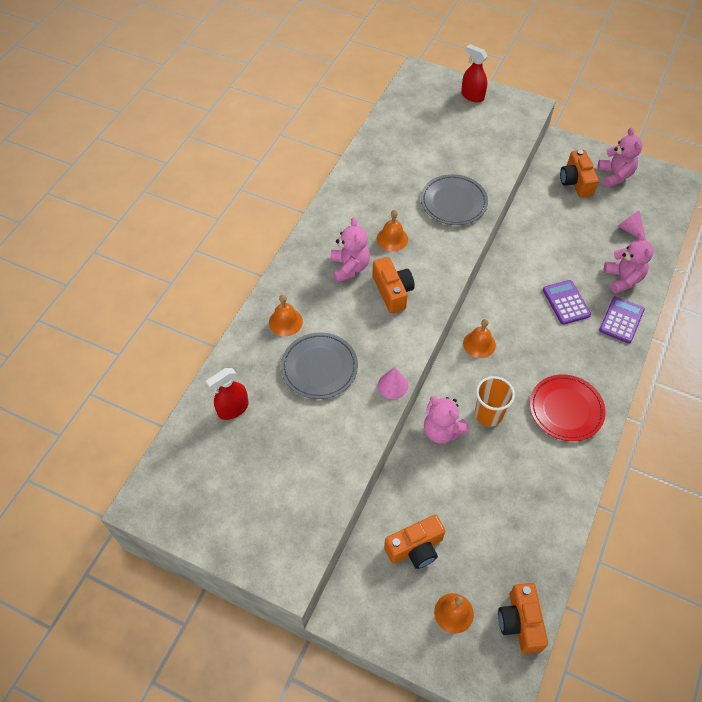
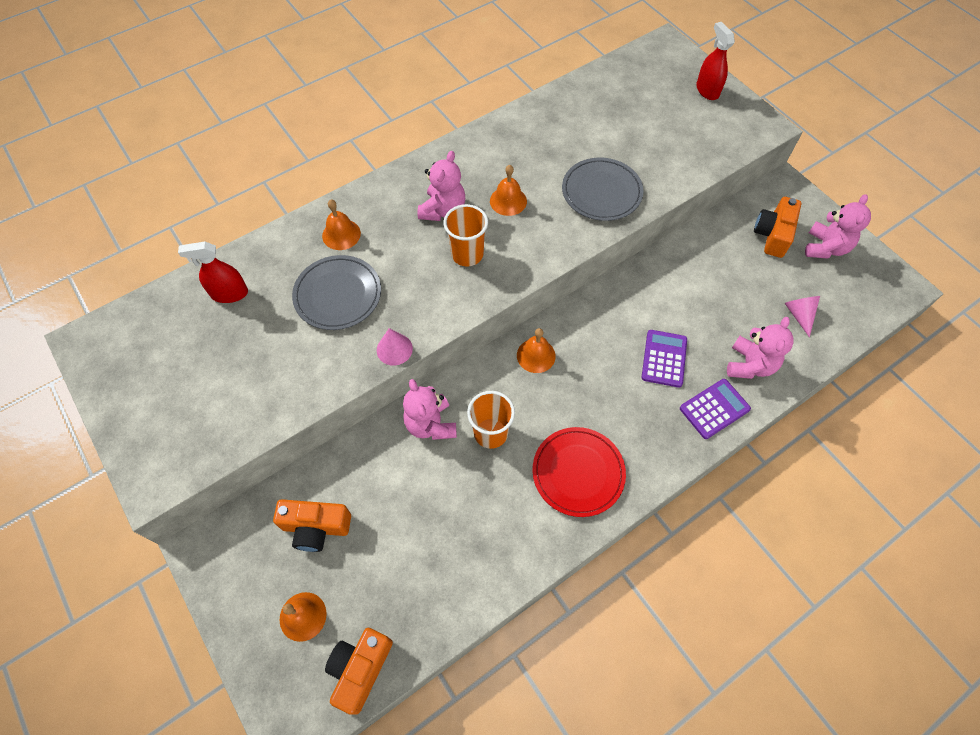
camera: 30 degrees right, 5 degrees up
(392, 292) = (467, 254): orange camera -> orange cup

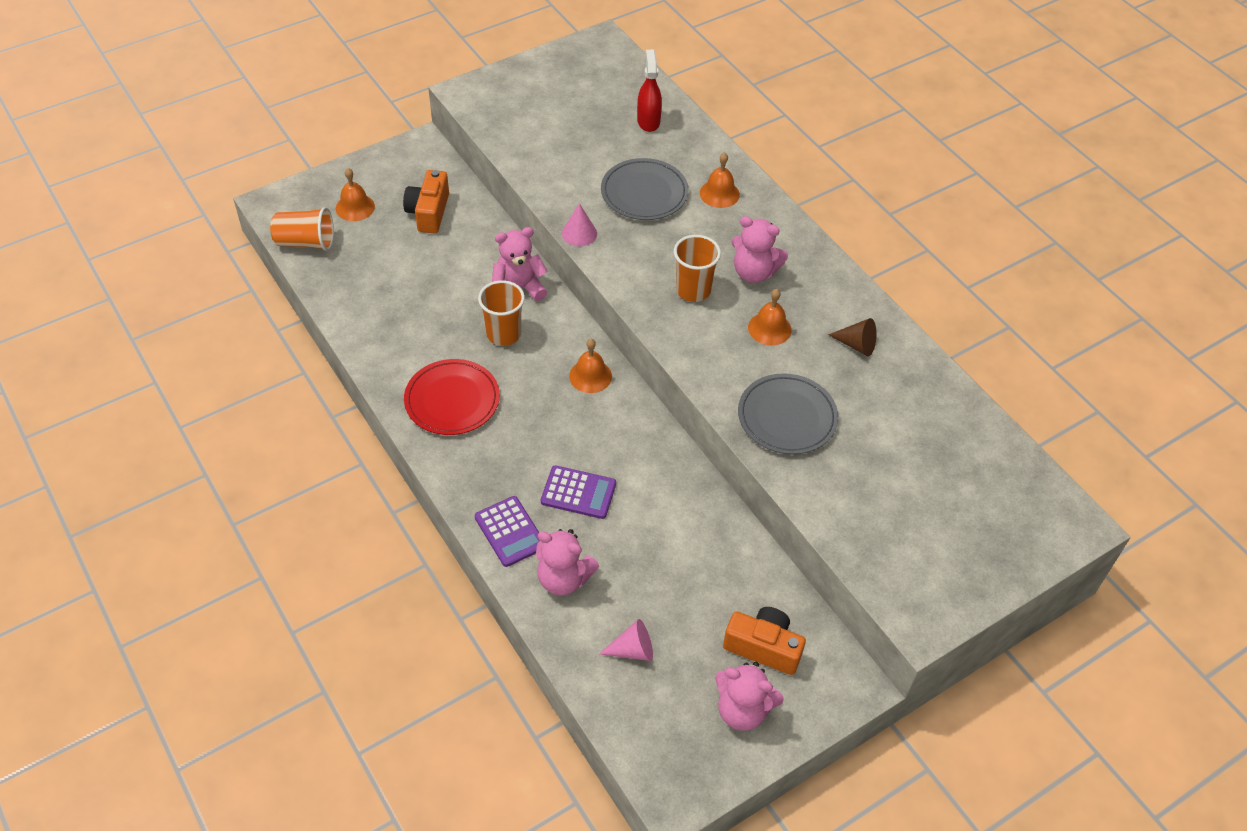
camera: 90 degrees right, 10 degrees down
(360, 669) = (305, 242): orange camera -> orange cup
(520, 146) = (856, 345): none -> brown cone
(707, 90) = (986, 561): red spray bottle -> none

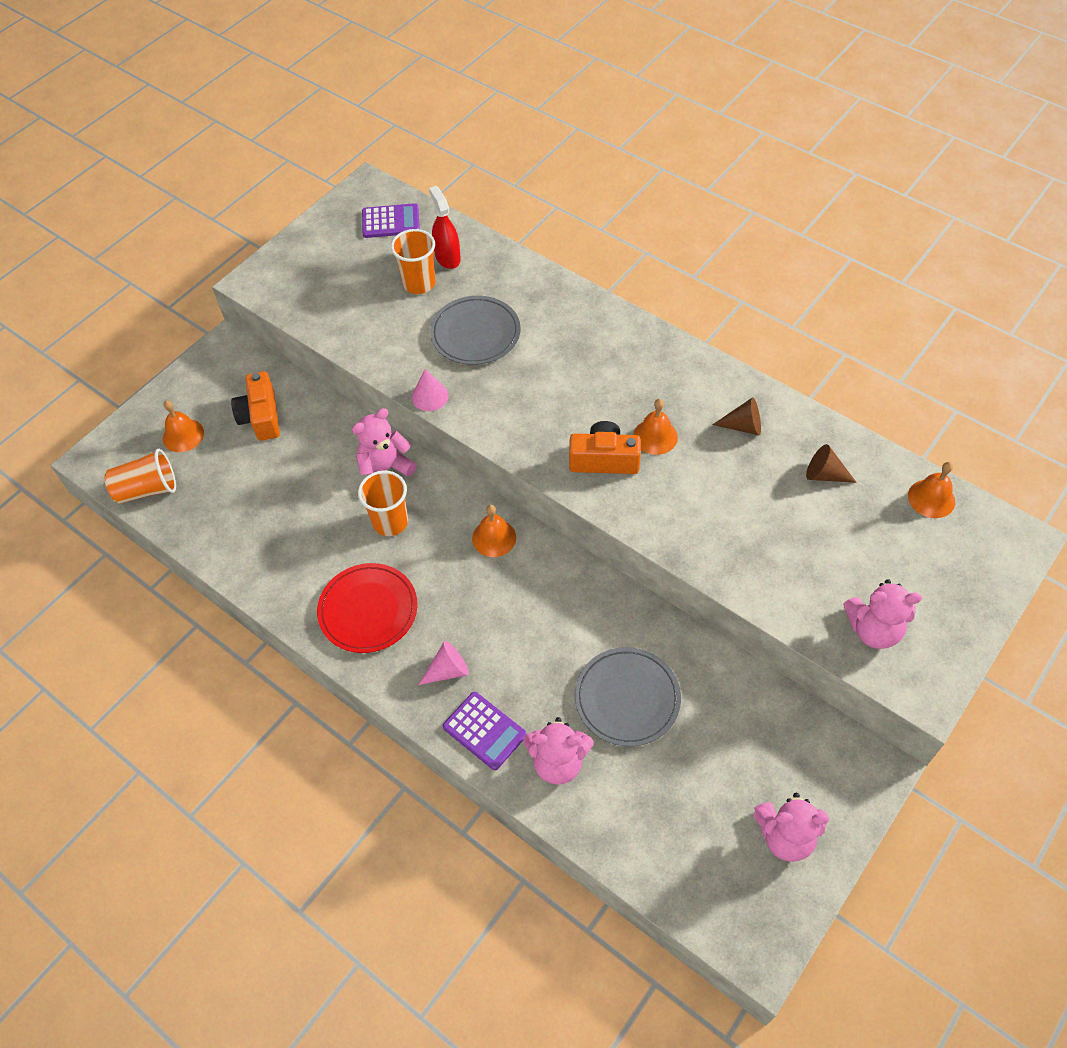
camera: 15 degrees left, 5 degrees up
(578, 493) = (534, 665): purple calculator -> purple calculator (391, 222)
(632, 650) = (656, 812): pink cone -> pink cone (448, 670)
(693, 290) = (566, 420): orange cup -> orange cup (419, 283)
(719, 193) = (548, 312): orange bell -> orange bell (931, 498)
(754, 272) = (616, 383): pink teddy bear -> pink teddy bear (873, 629)
(763, 647) = (777, 762): orange camera -> orange camera (604, 460)
(787, 417) = (711, 523): grey plate -> grey plate (627, 698)
(914, 410) = (824, 474): none -> brown cone

